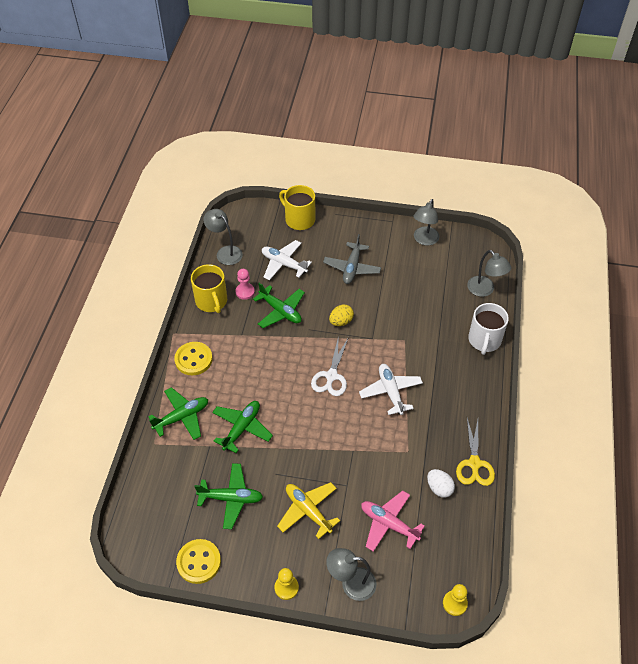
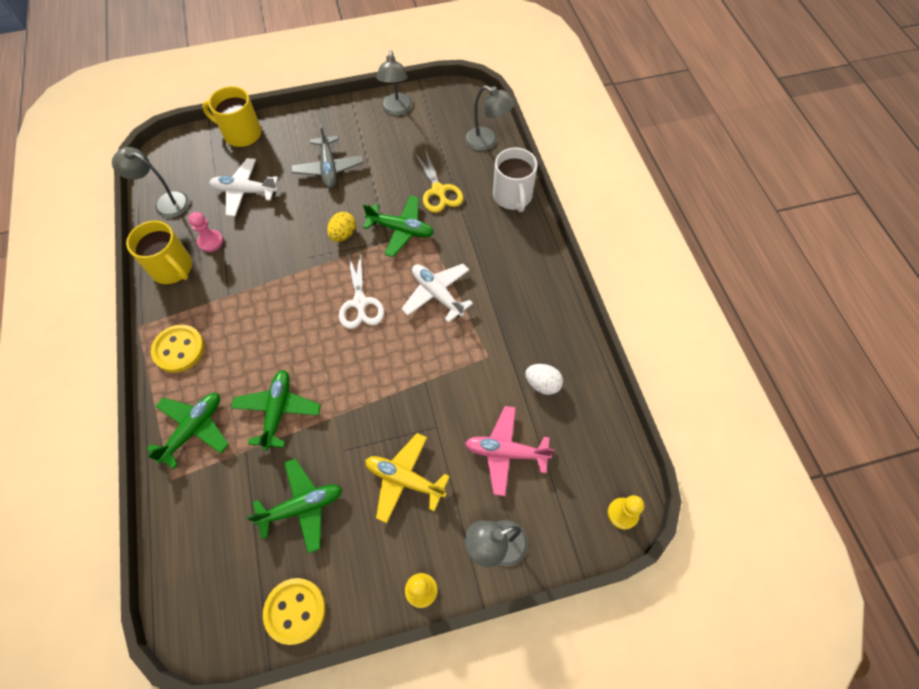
camera: 25 degrees left, 10 degrees up
(280, 311) = (265, 248): green plane -> green plane (401, 230)
(474, 463) = (566, 339): yellow scissors -> yellow scissors (438, 191)

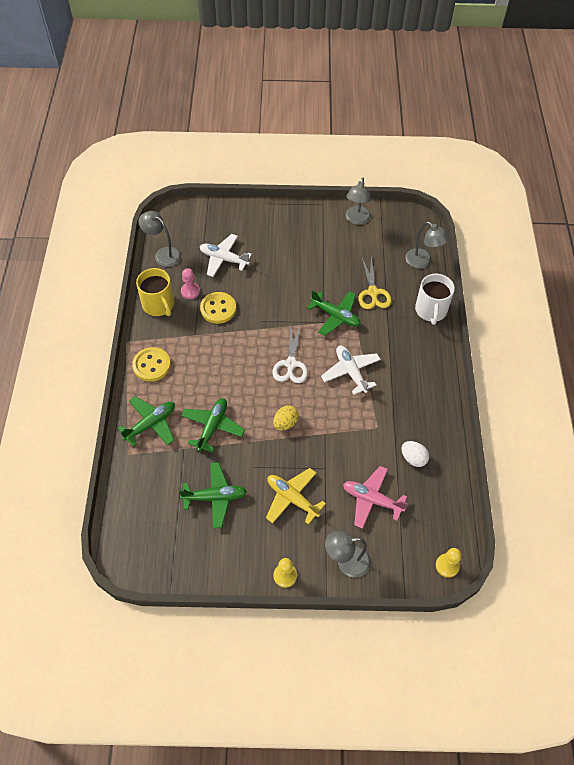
camera: 15 degrees right, 5 degrees down
(241, 134) = (231, 213): yellow mug -> none
(295, 611) = (195, 564): yellow button -> yellow button (218, 309)
(328, 168) = (291, 255): grey plane -> none
(343, 234) = (290, 309): yellow egg -> yellow egg (285, 423)

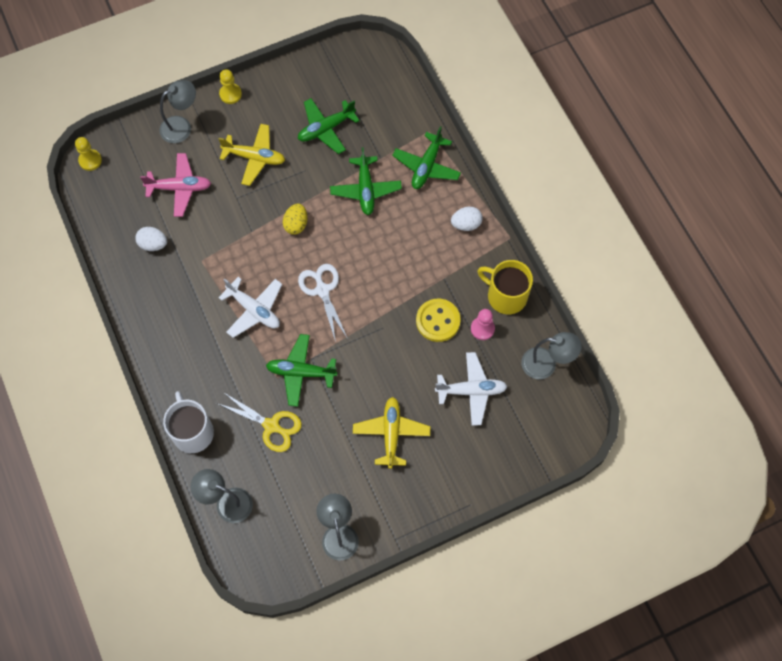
camera: 155 degrees right, 10 degrees up
(151, 365) = (466, 224): yellow button -> white egg
(292, 257) = (391, 433): none -> yellow plane
(373, 292) = (271, 426): yellow scissors -> yellow scissors turned 150 degrees clockwise

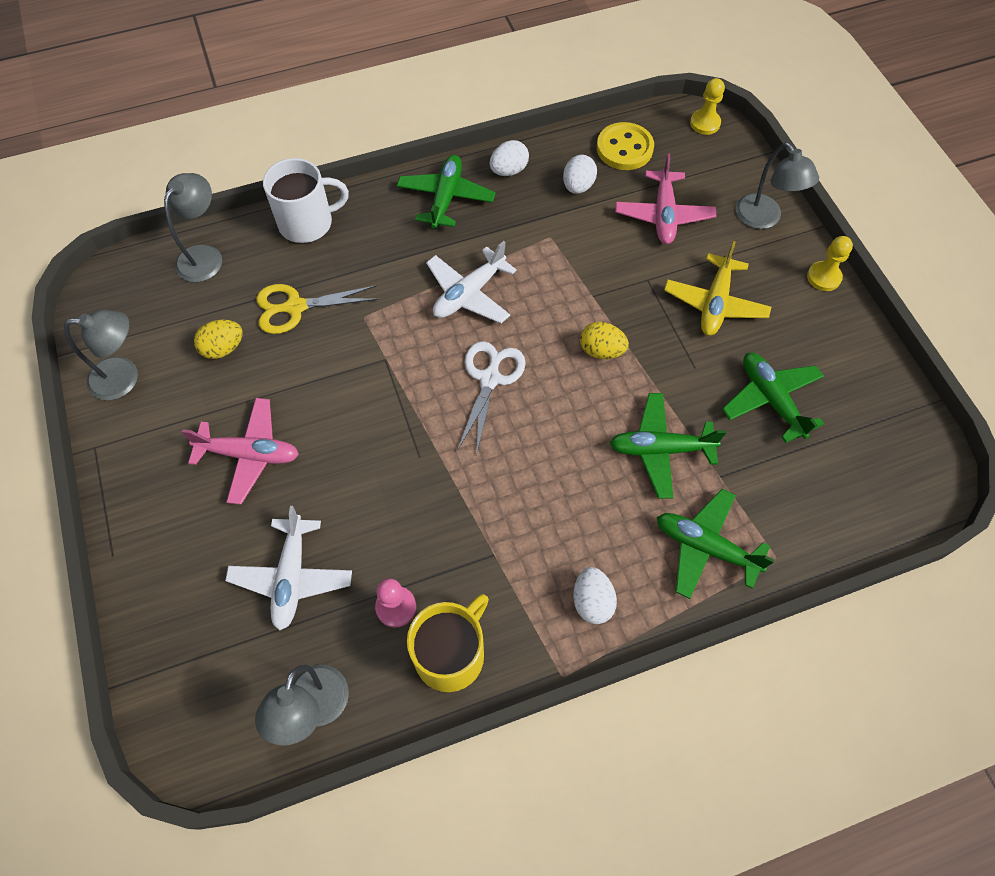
camera: 95 degrees right, 5 degrees down
(138, 292) = (509, 170): none -> white egg
(271, 426) = (295, 307): yellow scissors -> yellow scissors turned 45 degrees clockwise
(301, 372) = (366, 345): green plane -> green plane (446, 198)
(309, 469) = (223, 348): none -> yellow egg
(322, 290) = (490, 379): white scissors -> white scissors turned 60 degrees counterclockwise
(391, 433) = (249, 454): yellow plane -> pink plane
(438, 321) = (419, 537): yellow button -> yellow button (624, 148)

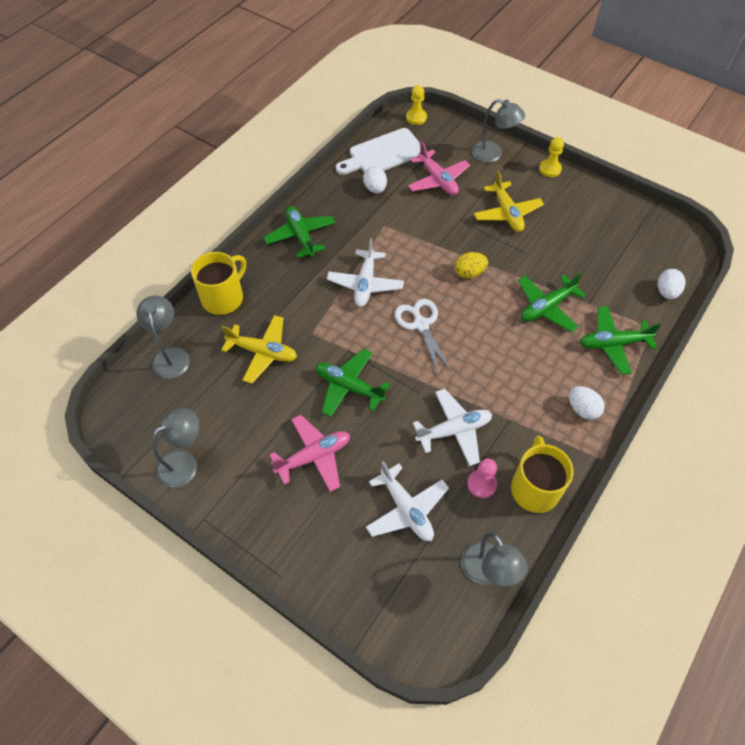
camera: 35 degrees left, 5 degrees down
(223, 348) = (237, 405): yellow egg -> none
(295, 307) = (263, 352): yellow scissors -> yellow plane
(307, 223) = (223, 298): white mug -> yellow mug
(419, 525) = (454, 430): none -> white plane
(509, 170) = (325, 200): white egg -> white egg (666, 292)
(624, 148) = (383, 154): yellow button -> white cutting board
(771, 400) = (579, 248): green plane -> green plane (349, 387)

